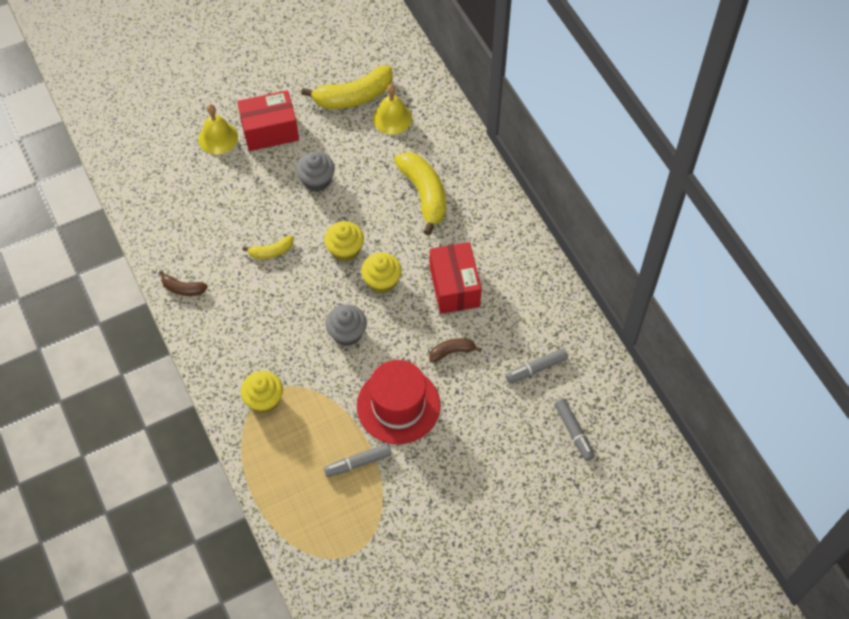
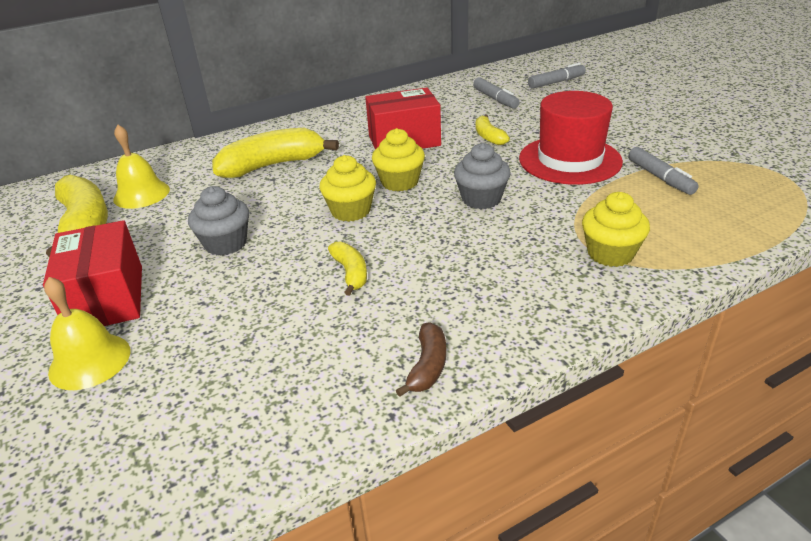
camera: 90 degrees left, 25 degrees down
(452, 352) = (489, 137): brown banana -> yellow banana

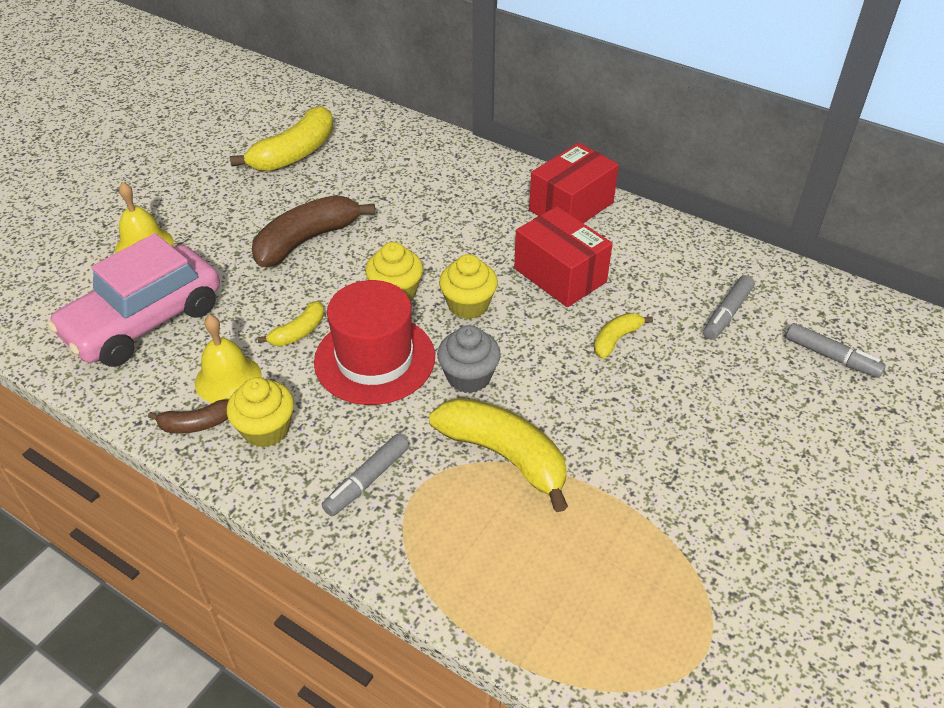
camera: 60 degrees right, 10 degrees up
(107, 298) = (211, 216): red box -> red box (571, 206)
(141, 194) = (356, 156): yellow bell -> yellow bell (228, 379)
(225, 382) = (144, 321): none -> pink car
(226, 244) = (307, 240): grey cupcake -> brown banana
(272, 165) = (449, 206): yellow banana -> yellow banana (504, 455)
(570, 160) = (603, 427): red hat -> red hat (375, 359)
(610, 253) = (414, 507): yellow cupcake -> yellow cupcake (266, 429)
(660, 177) = (610, 522): grey marker -> grey marker (367, 480)

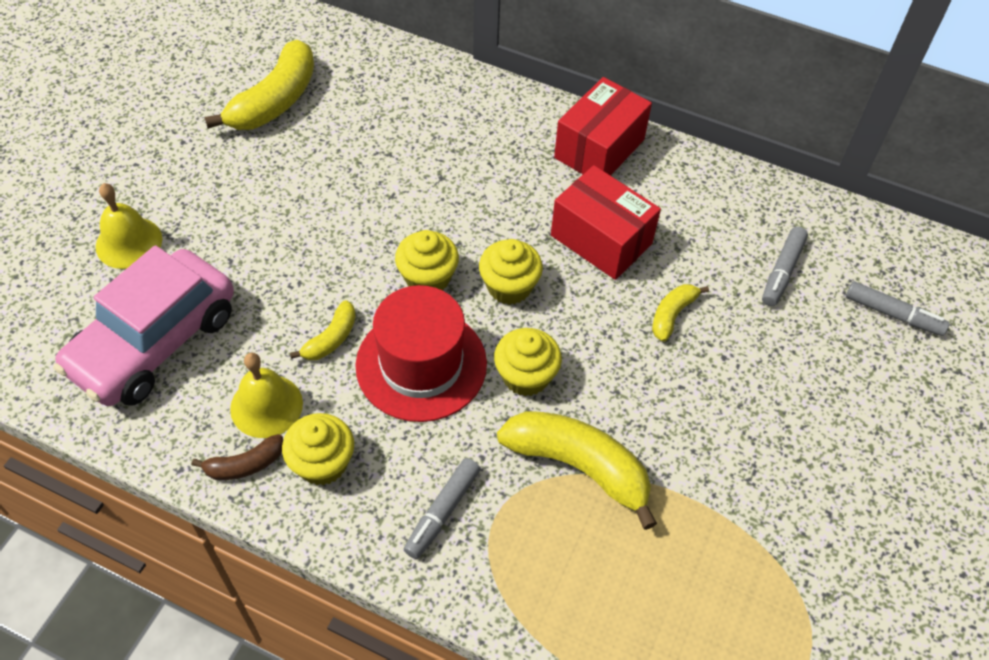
camera: 10 degrees left, 10 degrees up
(307, 240) = (314, 219): brown banana -> none
(469, 377) = (525, 376): grey cupcake -> yellow cupcake

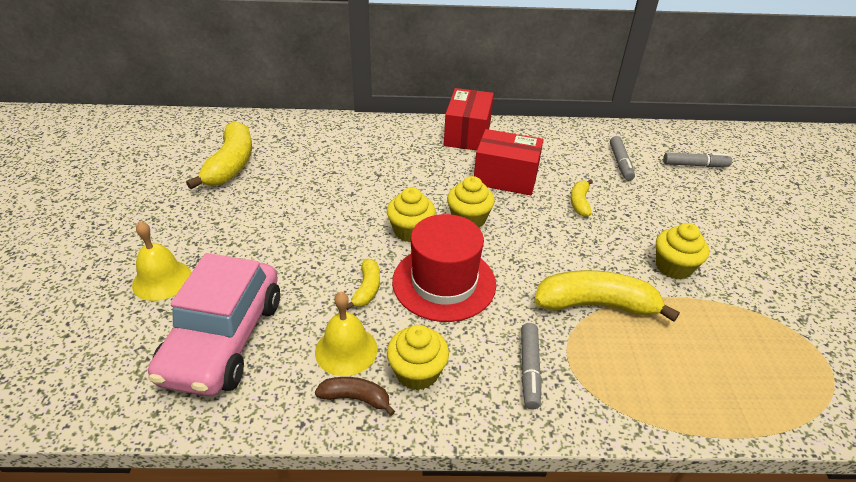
camera: 25 degrees left, 15 degrees down
(245, 465) = (355, 398): brown banana -> brown banana turned 120 degrees counterclockwise
(525, 376) = (519, 265): yellow cupcake -> yellow cupcake (673, 267)

